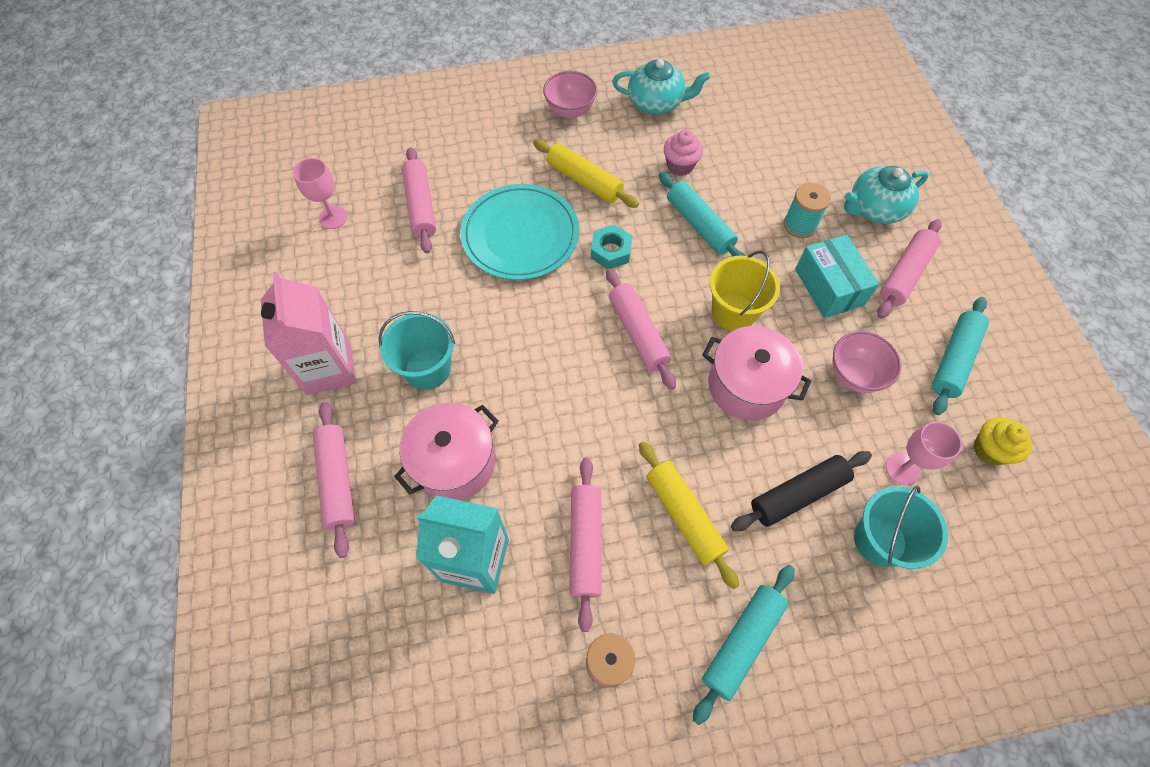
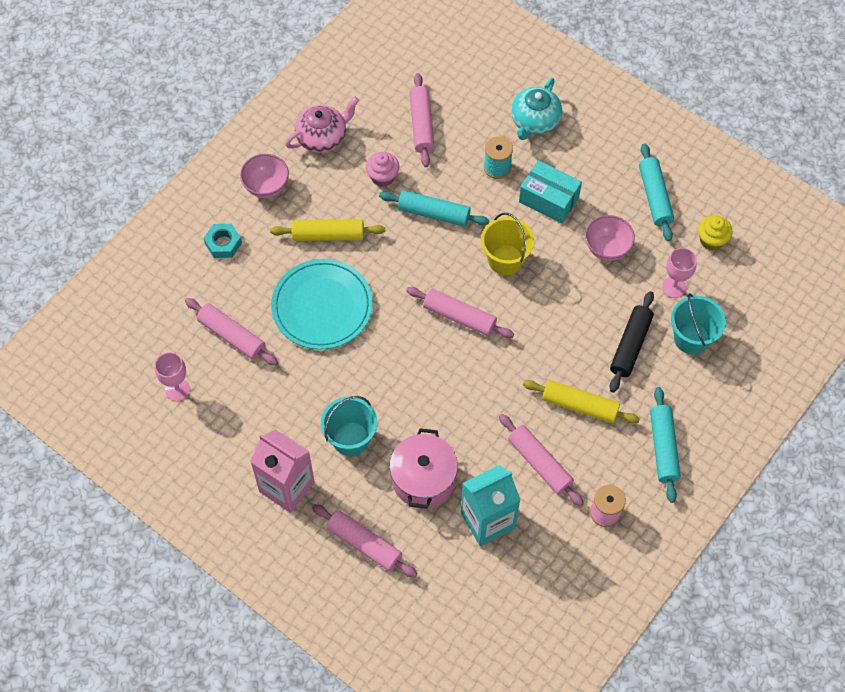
camera: 40 degrees left, 0 degrees up
(611, 251) = (393, 274): turquoise nut -> turquoise nut (223, 243)
(656, 103) = (322, 137): turquoise teapot -> pink teapot
(746, 386) = (551, 302): pink pot -> none
(904, 274) = (587, 157): pink rolling pin -> pink rolling pin (422, 125)

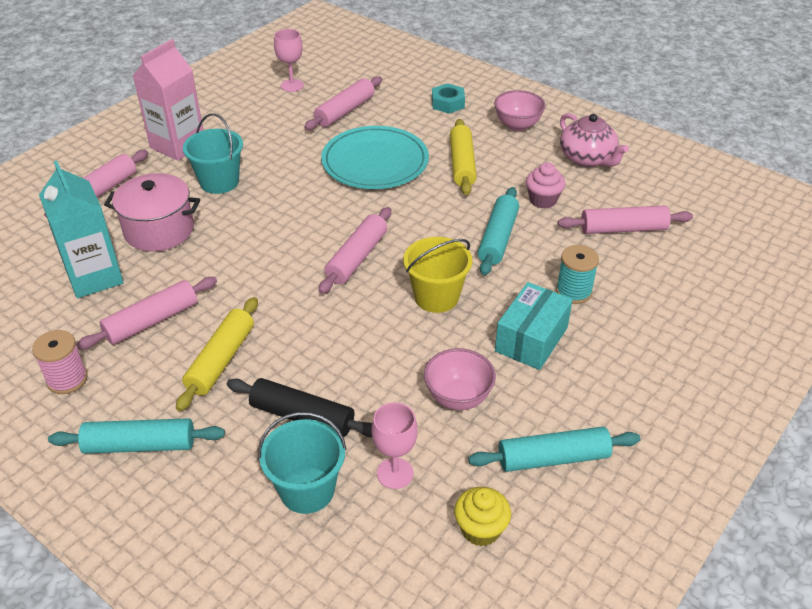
camera: 90 degrees right, 20 degrees down
(534, 121) = (656, 328): turquoise teapot -> none

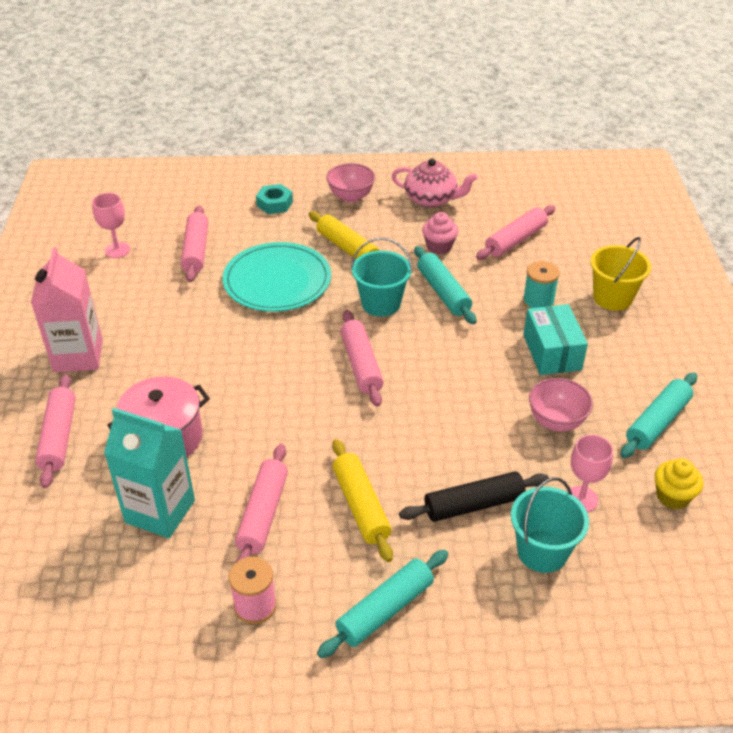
camera: 40 degrees left, 0 degrees up
(219, 182) = (163, 367): turquoise bucket -> turquoise bucket (381, 303)
(436, 297) = (455, 360): yellow bucket -> yellow bucket (612, 298)

